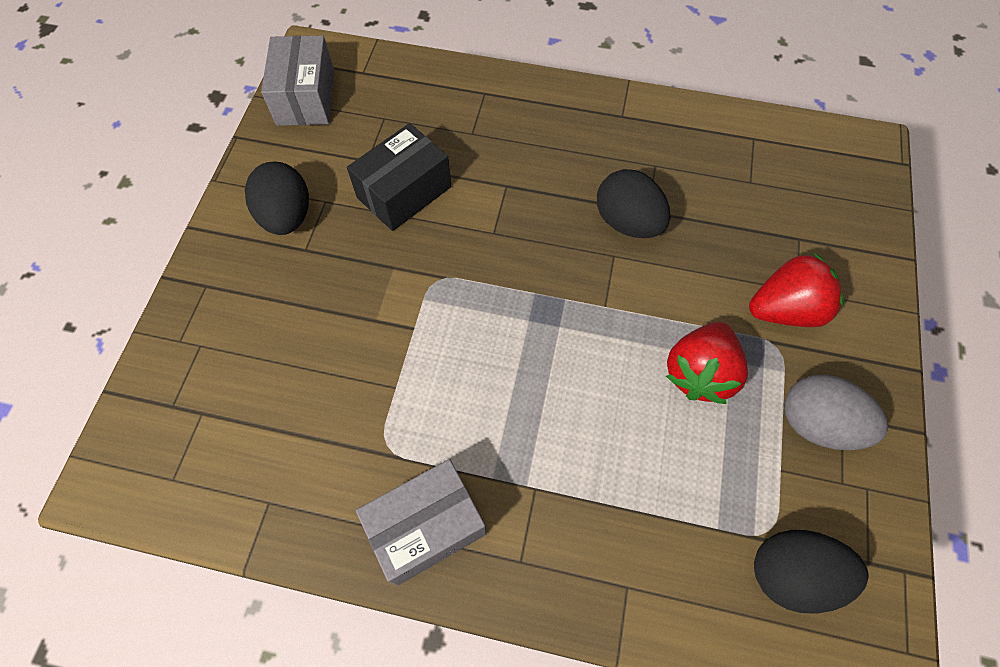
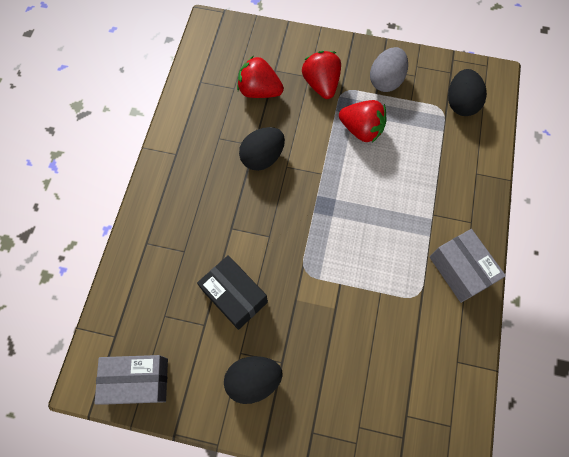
camera: 90 degrees left, 5 degrees up
(752, 216) = (259, 91): none -> red strawberry

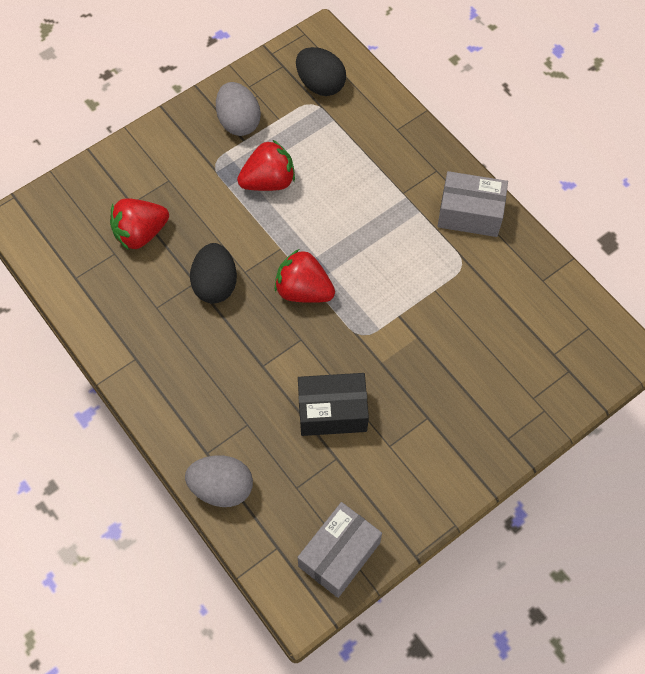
camera: 50 degrees left, 5 degrees down
(129, 270) = (222, 488): none -> grey egg
(253, 380) = (423, 452): black egg -> none
(321, 84) = (188, 176): red strawberry -> red strawberry (303, 290)

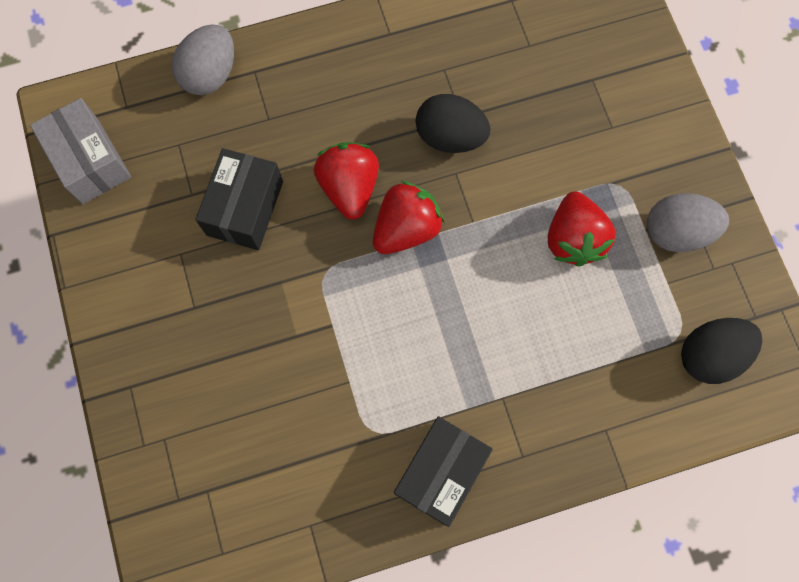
camera: 110 degrees right, 10 degrees up
(141, 233) = (546, 78): red strawberry -> red strawberry (349, 187)
(470, 214) = (440, 472): grey box -> black box

